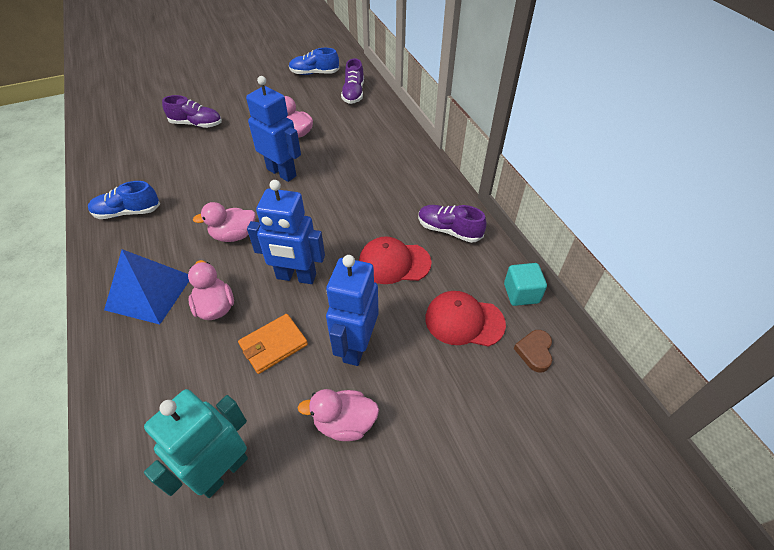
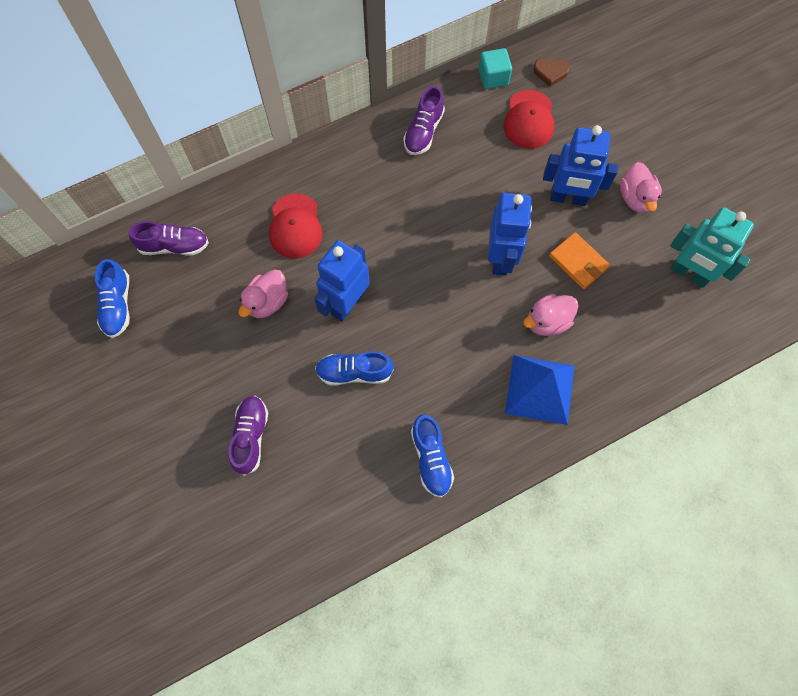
camera: 95 degrees left, 20 degrees up
(221, 174) = (354, 372): none -> blue shoe
(234, 235) = (453, 330): pink duck -> none
(394, 263) = (471, 176): red cap -> red cap (295, 226)

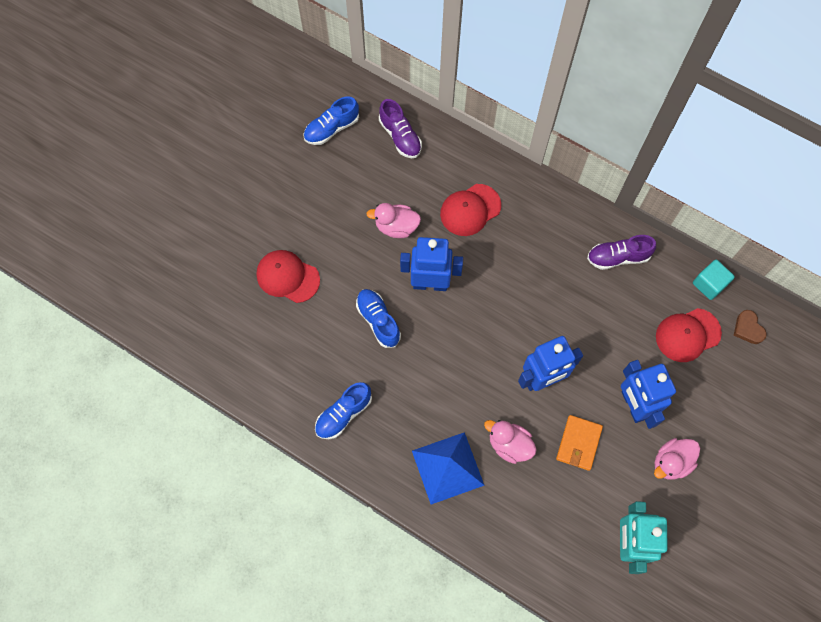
camera: 60 degrees right, 0 degrees up
(251, 436) = (288, 277): purple shoe -> red cap

